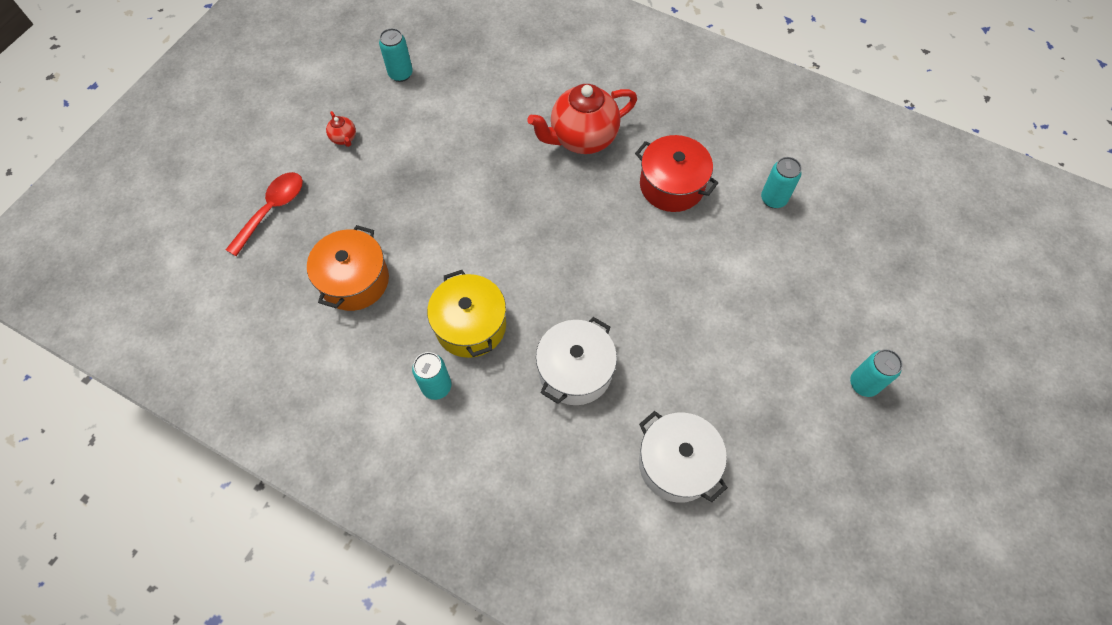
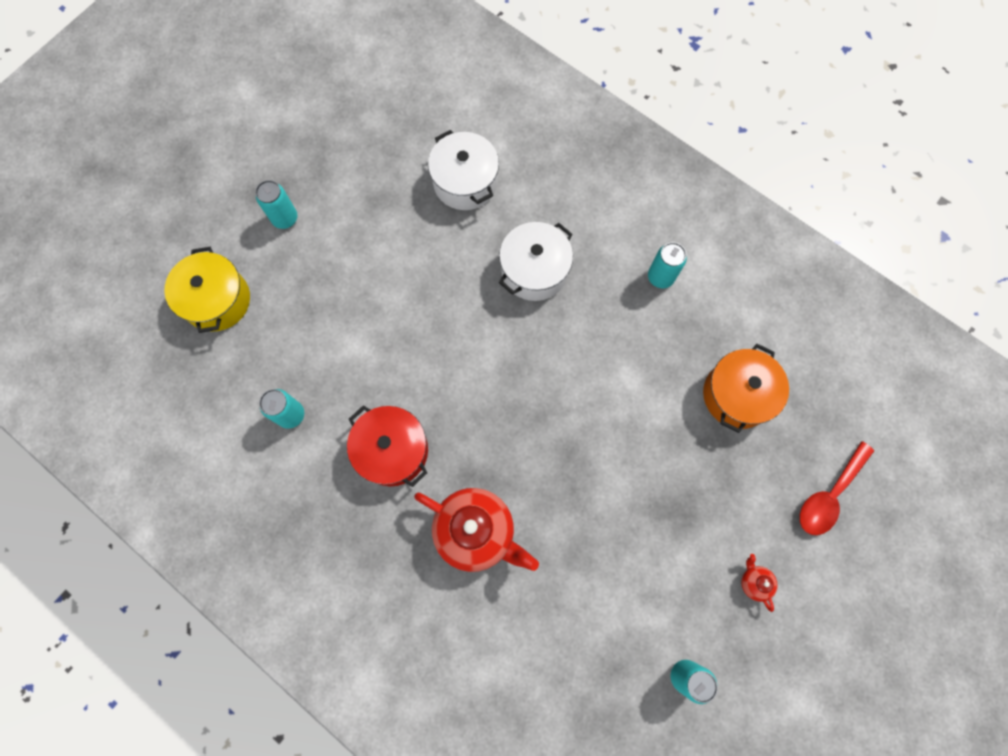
camera: 170 degrees left, 10 degrees up
(470, 325) = (625, 329): yellow pot -> yellow pot (217, 300)
(582, 138) = (476, 532): red teapot -> red teapot turned 45 degrees clockwise

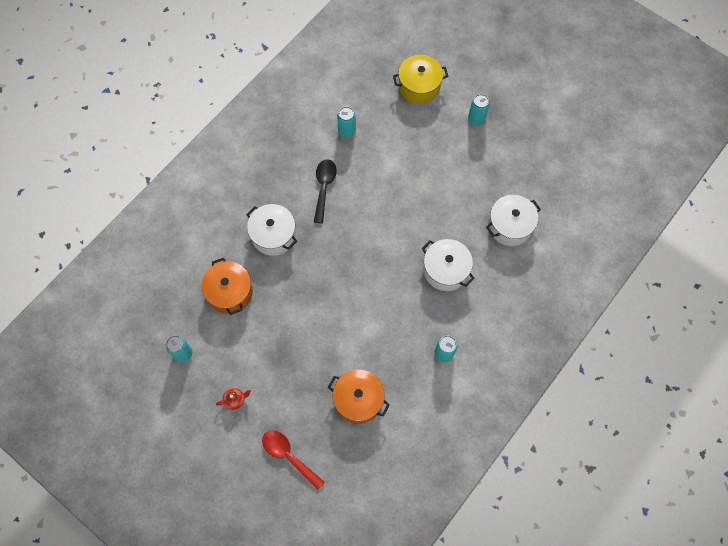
camera: 90 degrees right, 5 degrees down
(392, 450) = (324, 187): red pot -> black spoon
(476, 532) = (273, 235): red teapot -> white pot
(577, 601) = (230, 292): none -> orange pot

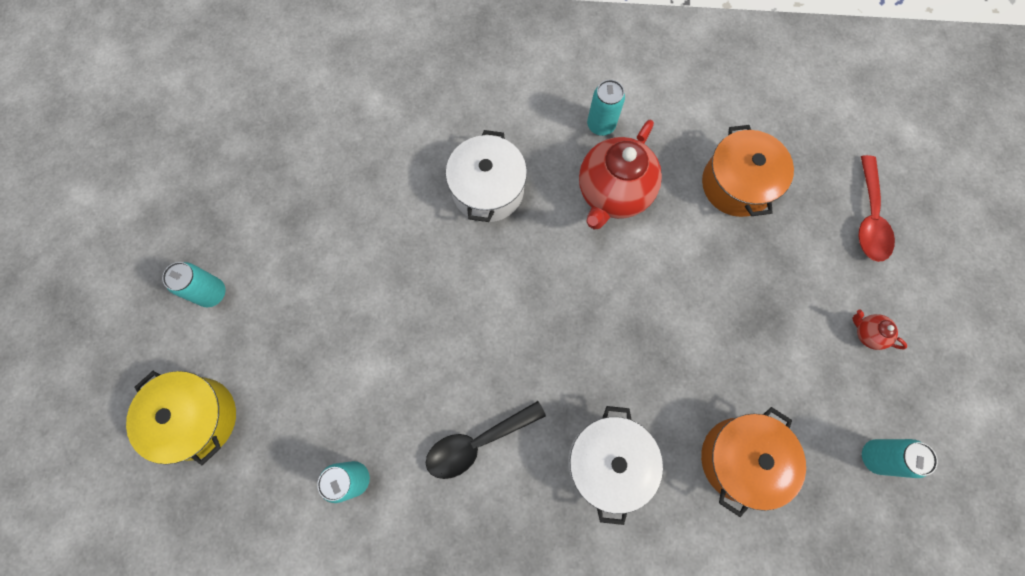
camera: 125 degrees left, 5 degrees up
(399, 330) = (613, 194): none -> red teapot
(510, 226) = (366, 150): white pot -> none

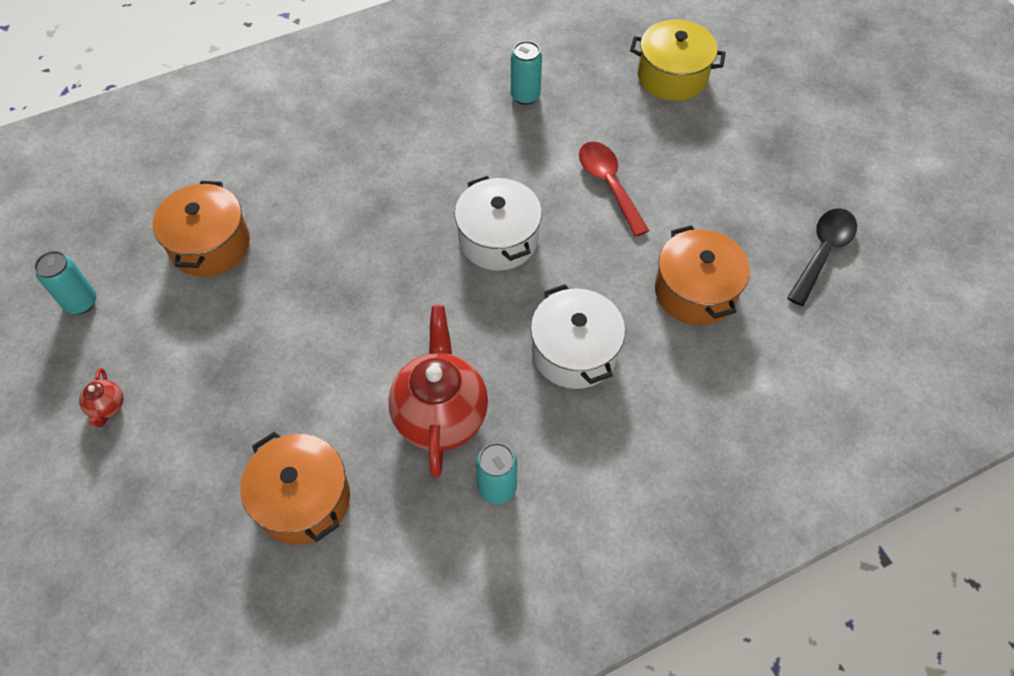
camera: 150 degrees right, 15 degrees down
(212, 293) = (743, 150): turquoise can -> none
(363, 188) = (695, 291): none -> orange pot
(477, 443) = (445, 157): black spoon -> black spoon (822, 252)
(608, 462) = (327, 192): white pot -> white pot (498, 239)
(867, 333) = (107, 407): red teapot -> red teapot turned 75 degrees clockwise
(869, 218) = (128, 540): red spoon -> red spoon (608, 184)

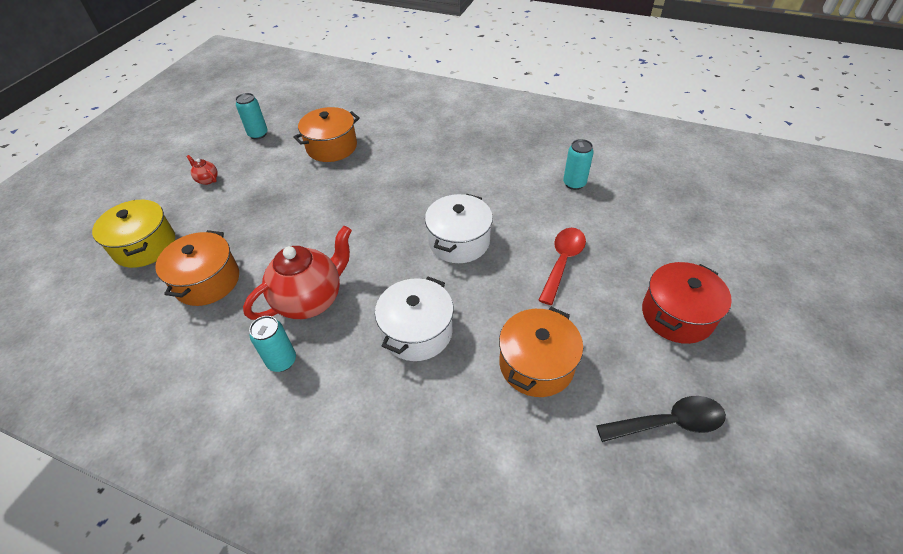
camera: 50 degrees right, 10 degrees down
(107, 407) = (207, 180): red teapot -> red teapot turned 90 degrees clockwise
(672, 76) = (690, 234): yellow pot -> yellow pot (145, 246)
(740, 161) = (677, 315): none -> red pot

